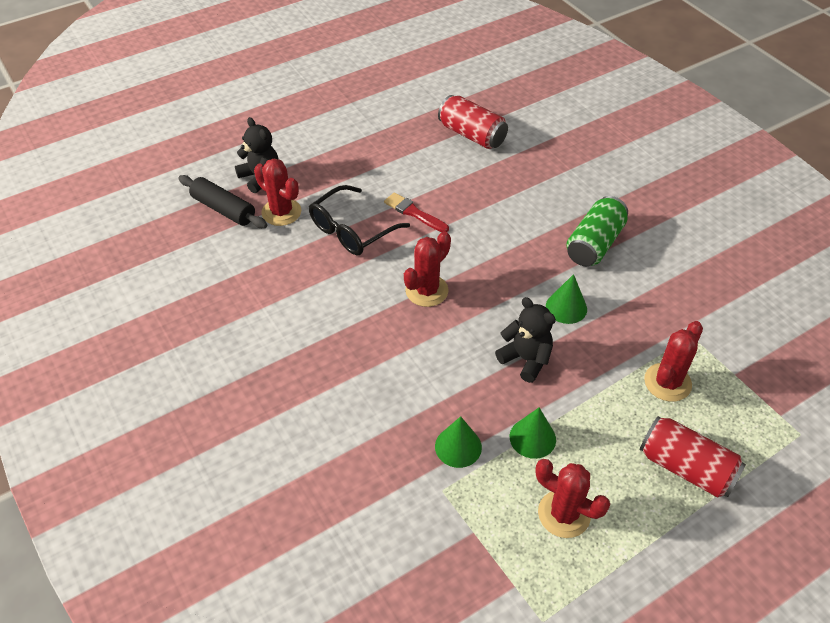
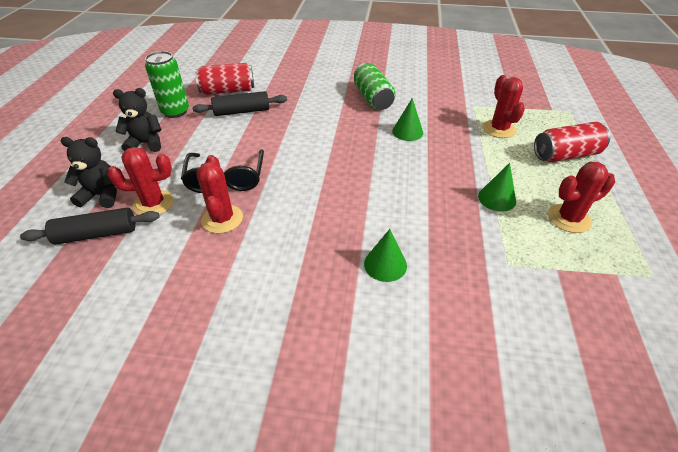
camera: 50 degrees left, 5 degrees down
(400, 129) = (175, 111): none -> green can
(414, 213) = (253, 145): red brush -> none
(426, 291) = (326, 176): red cactus -> red cactus (222, 219)
(452, 169) = (242, 111): none -> black rolling pin
(458, 446) = (476, 235): green cone -> green cone (385, 264)
(526, 359) = (431, 167): black teddy bear -> black teddy bear (146, 143)

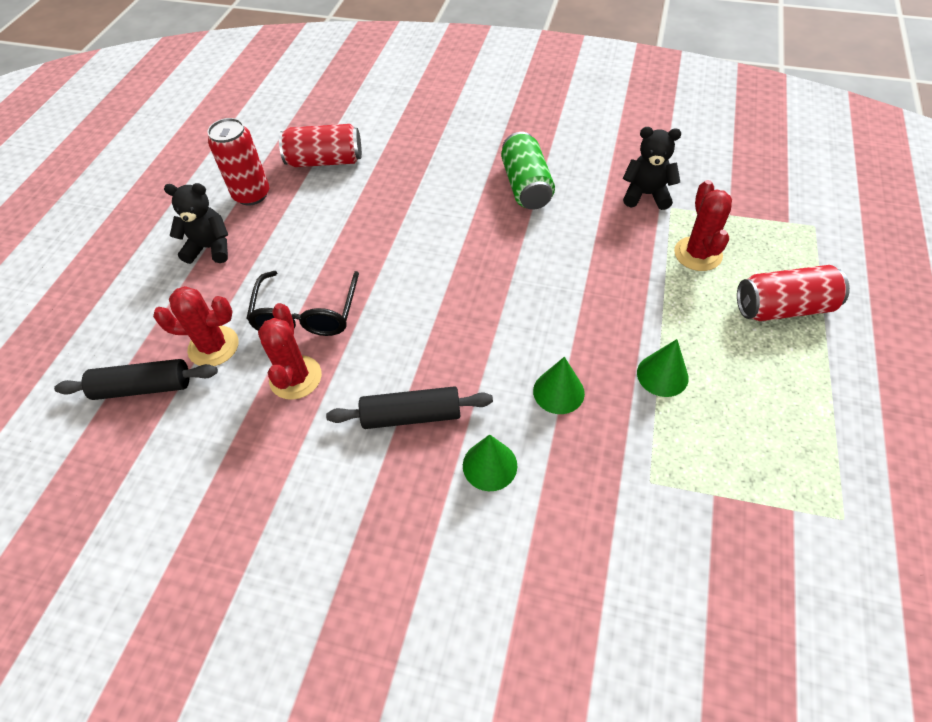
camera: 10 degrees right, 10 degrees up
(102, 195) = (151, 329): black teddy bear -> black teddy bear (646, 195)
(175, 111) = (252, 195): green can -> red can
(242, 111) = (340, 200): black rolling pin -> black rolling pin (411, 415)
(407, 132) = (563, 250): green cone -> green cone (558, 392)
(569, 218) = (754, 416): red cactus -> none

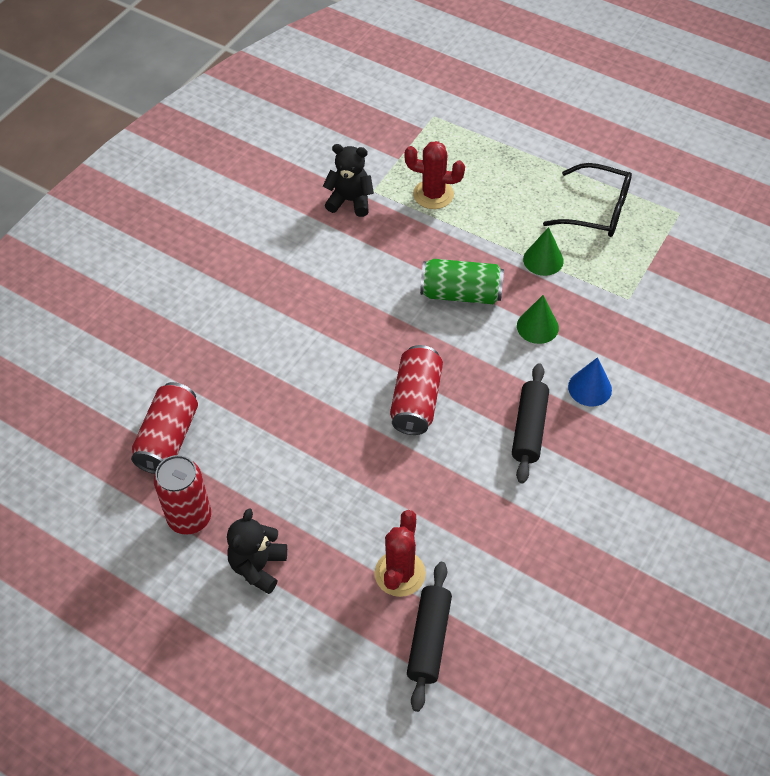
camera: 75 degrees left, 0 degrees up
(295, 377) = (461, 508): red cactus -> none
(306, 315) = (389, 489): black glasses -> black glasses (597, 210)
(489, 465) = (590, 388): green cone -> blue cone
(526, 186) = (296, 279): green can -> green can (461, 293)
(646, 195) = (350, 201): black teddy bear -> black teddy bear turned 75 degrees clockwise
(783, 307) = (506, 168): red can -> red can (416, 401)

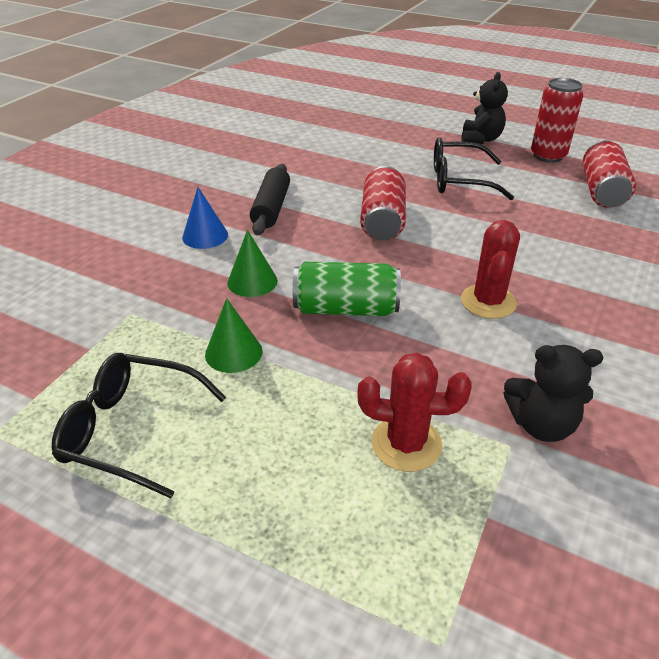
camera: 175 degrees right, 15 degrees down
(317, 469) = (459, 180): none -> black glasses
(400, 573) = (375, 140): red cactus -> red cactus (488, 302)
(429, 640) = (349, 120): black rolling pin -> none

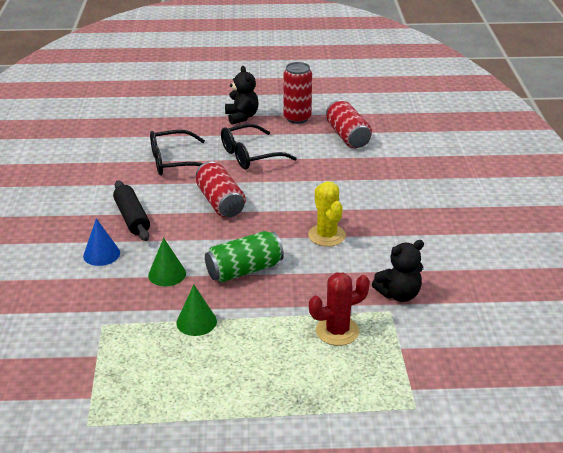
camera: 30 degrees left, 5 degrees down
(131, 430) = (174, 387): black glasses -> black glasses (173, 162)
(488, 302) = (326, 235): red cactus -> yellow cactus

